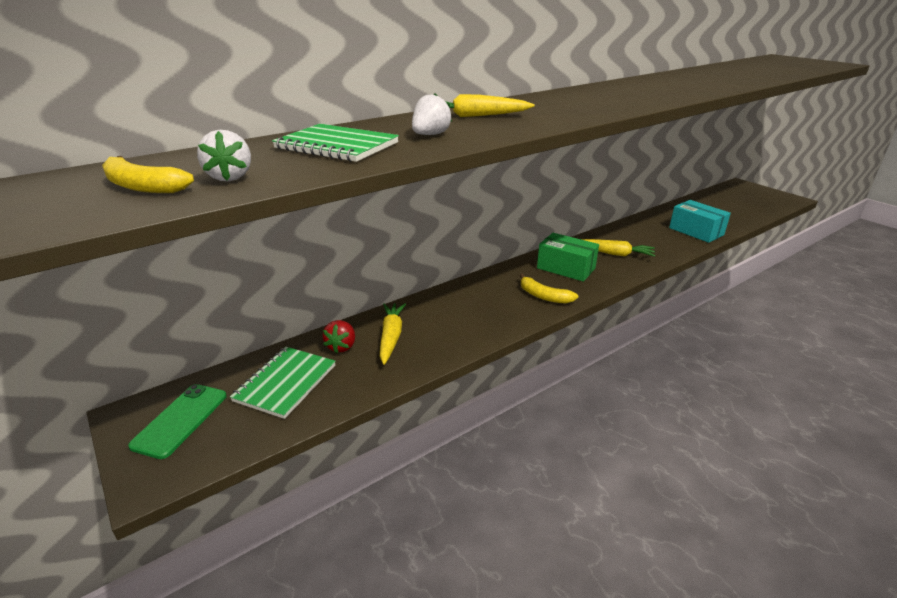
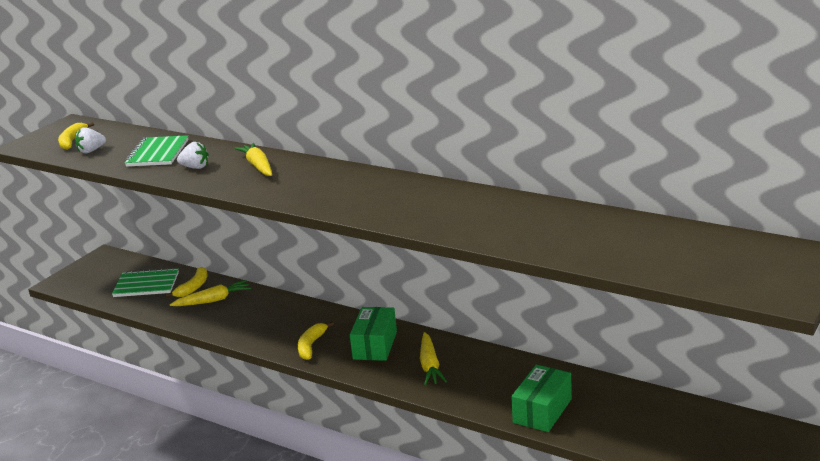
camera: 70 degrees right, 5 degrees down
(180, 420) = (103, 270): green phone -> none
(341, 346) = (193, 287): red strawberry -> yellow banana
(696, 231) = (542, 410): turquoise box -> green box

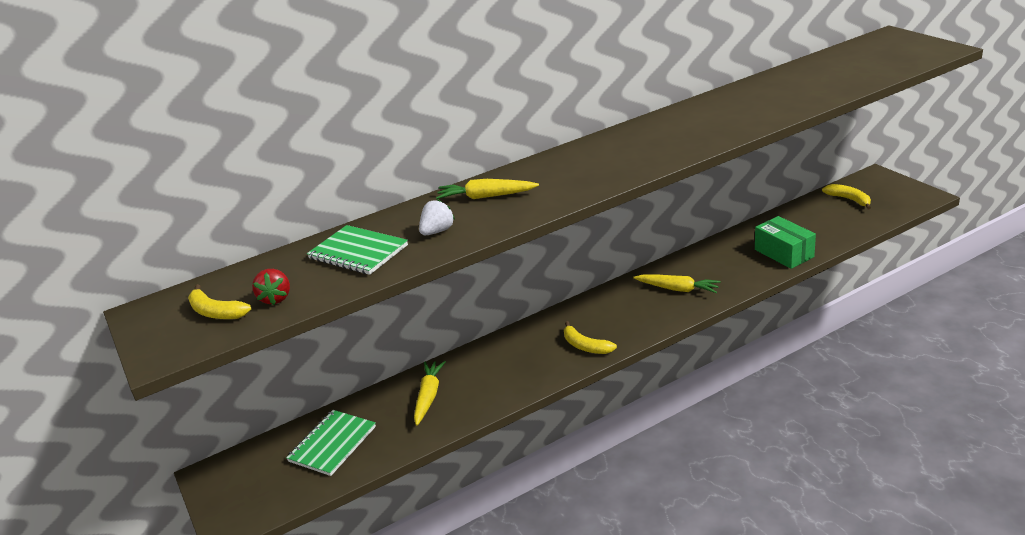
camera: 60 degrees left, 5 degrees up
(91, 151) = (276, 298): white strawberry -> red strawberry
(193, 287) = (383, 407): yellow banana -> yellow banana (849, 199)
(375, 345) = (619, 310): green box -> none

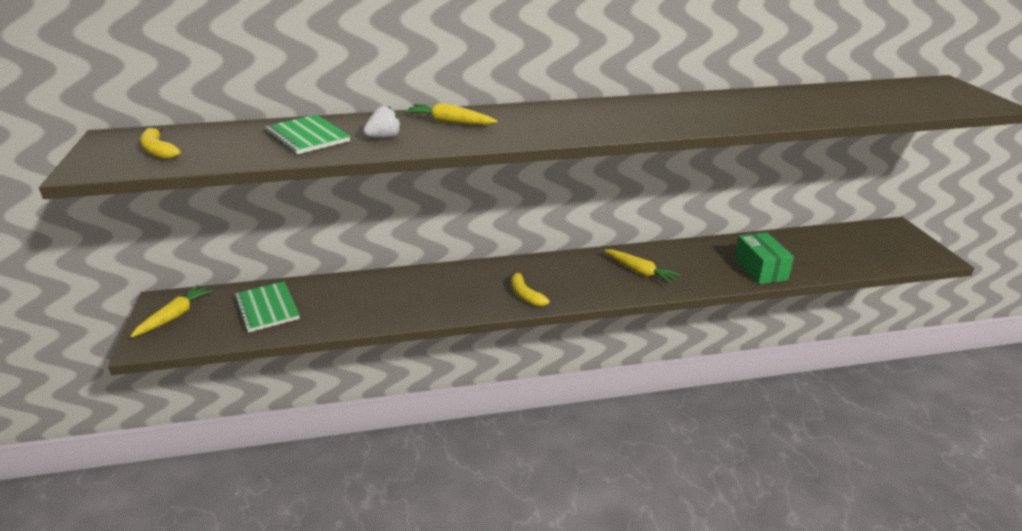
camera: 15 degrees right, 0 degrees up
(276, 298) = (210, 153): red strawberry -> none
(332, 444) = (267, 308): green notebook -> green notebook turned 75 degrees counterclockwise
(428, 397) = (367, 295): yellow carrot -> yellow carrot (174, 316)
(849, 199) = (855, 240): yellow banana -> none

